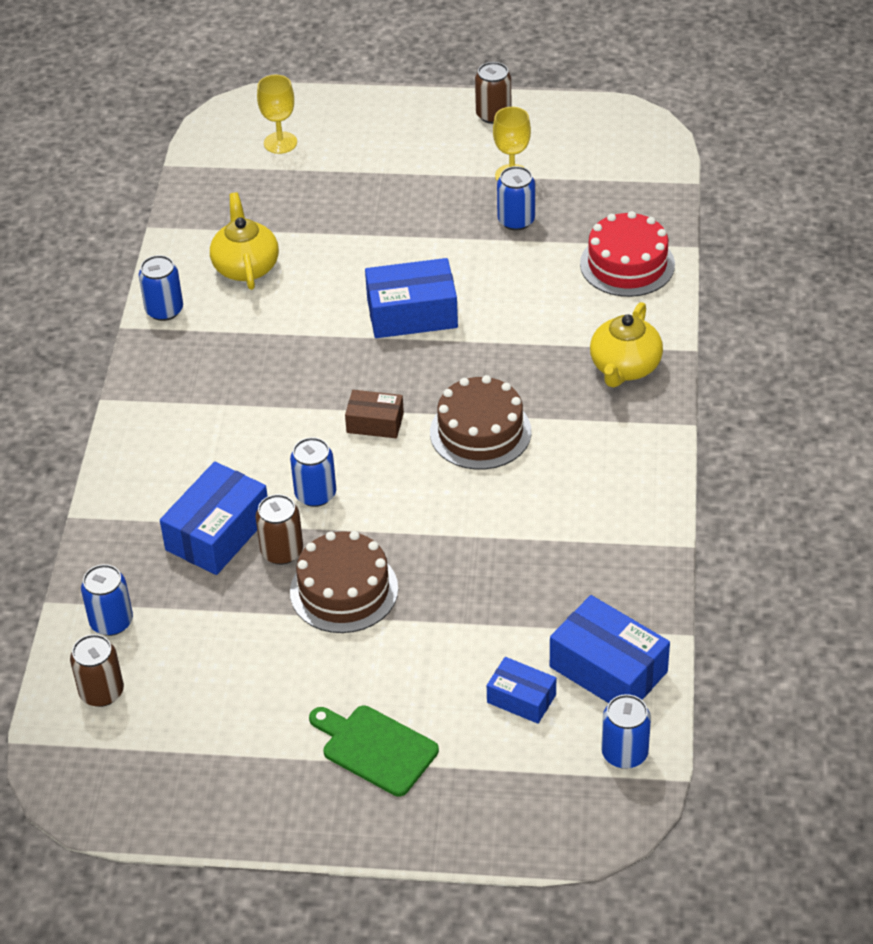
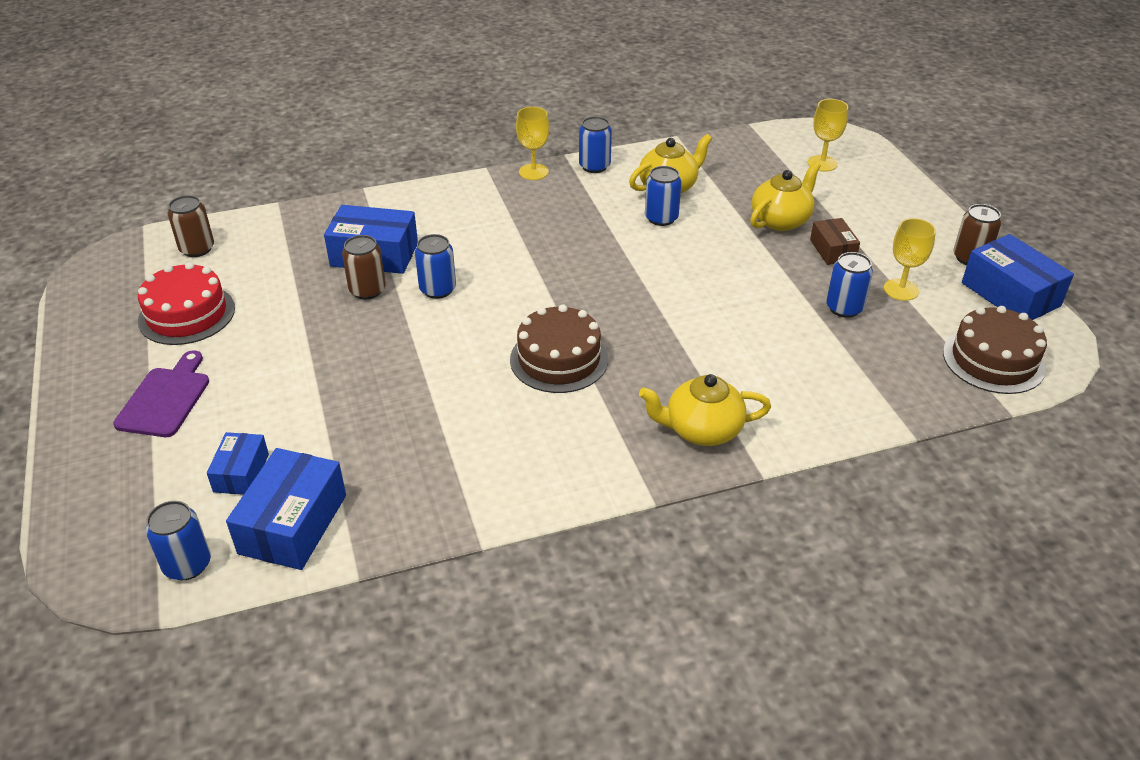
camera: 65 degrees right, 5 degrees down
(111, 622) = (267, 233): blue can -> blue can (661, 218)
(140, 362) = (533, 172): none -> yellow goblet
(344, 590) = (337, 333): brown cake -> brown cake (993, 360)
(358, 209) = (781, 220): none -> yellow teapot
(375, 423) = (535, 297): brown box -> brown box (832, 250)
(375, 748) = (165, 399): green cutting board -> purple cutting board
(412, 313) = (678, 282): blue box -> blue box (1010, 294)
(627, 264) = (847, 394): red cake -> red cake (187, 314)

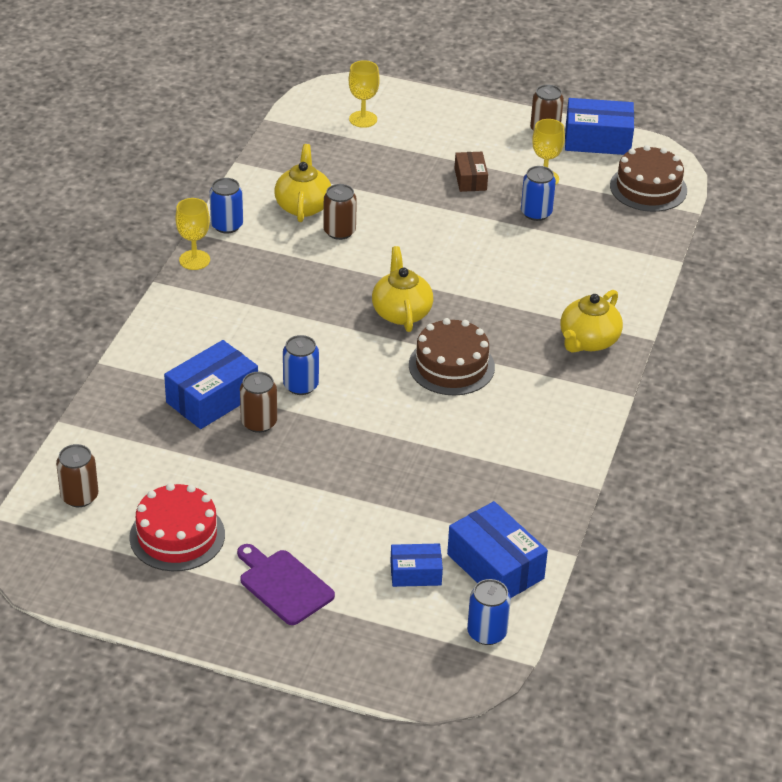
camera: 55 degrees left, 0 degrees up
(241, 473) = (415, 573): blue box -> blue box turned 45 degrees counterclockwise
(661, 218) = (339, 231): blue can -> brown can
(781, 220) = (409, 180): yellow teapot -> yellow teapot (401, 312)
(832, 250) = (470, 179): brown box -> brown box turned 60 degrees clockwise

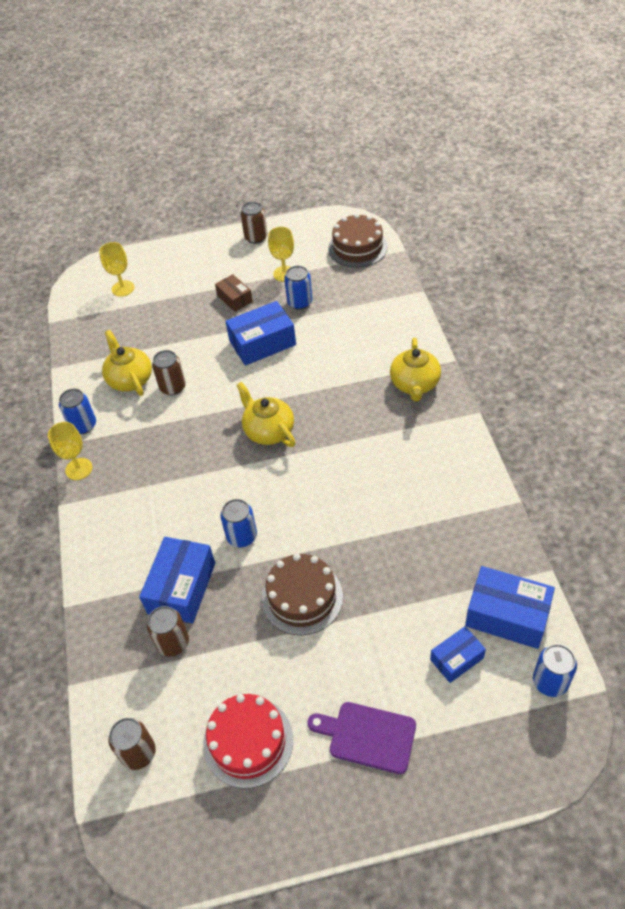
camera: 25 degrees left, 10 degrees up
(259, 422) = (234, 589): brown can -> brown can (173, 643)
(451, 366) = (338, 456): brown cake -> brown cake (302, 597)
(597, 140) = (296, 228): blue box -> blue box (262, 343)

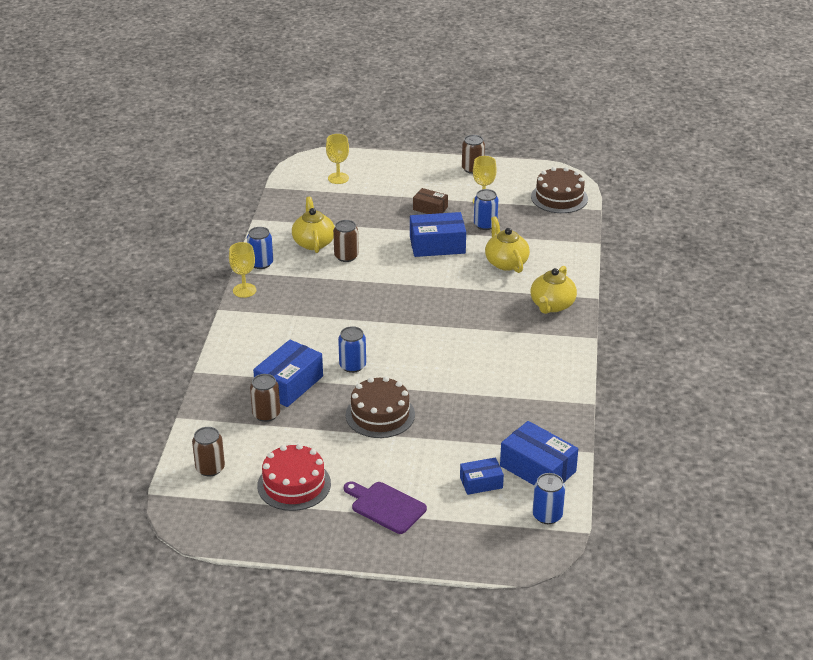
camera: 15 degrees right, 15 degrees down
(234, 299) = (430, 208): brown box -> brown box turned 45 degrees counterclockwise
(268, 431) = (410, 305): yellow teapot -> yellow teapot (506, 262)

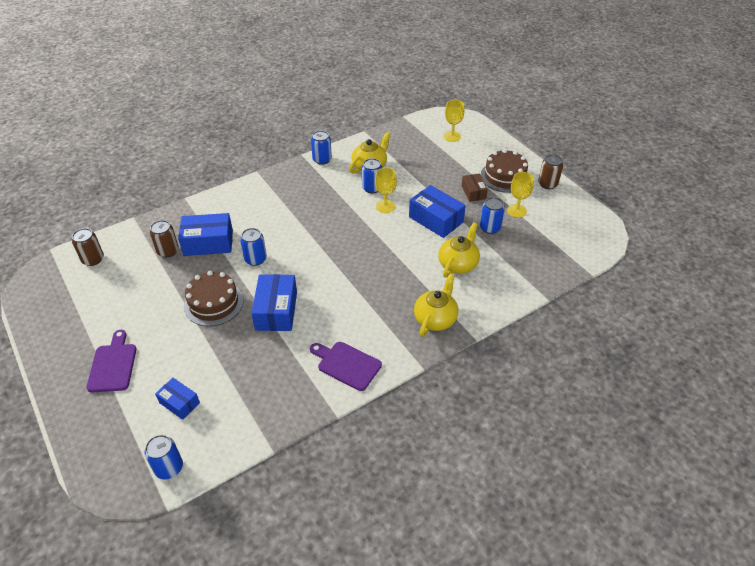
camera: 50 degrees right, 10 degrees up
(244, 290) = (286, 169): yellow goblet -> yellow goblet (385, 206)
(294, 484) = (104, 306): red cake -> none
(346, 256) = (372, 188): brown can -> blue can
(537, 469) = (223, 428): blue box -> blue box (276, 311)
(546, 373) = (347, 365): none -> purple cutting board
(552, 305) = (435, 319): yellow teapot -> yellow teapot turned 135 degrees clockwise
(559, 197) = (575, 245): brown cake -> brown cake (504, 176)

